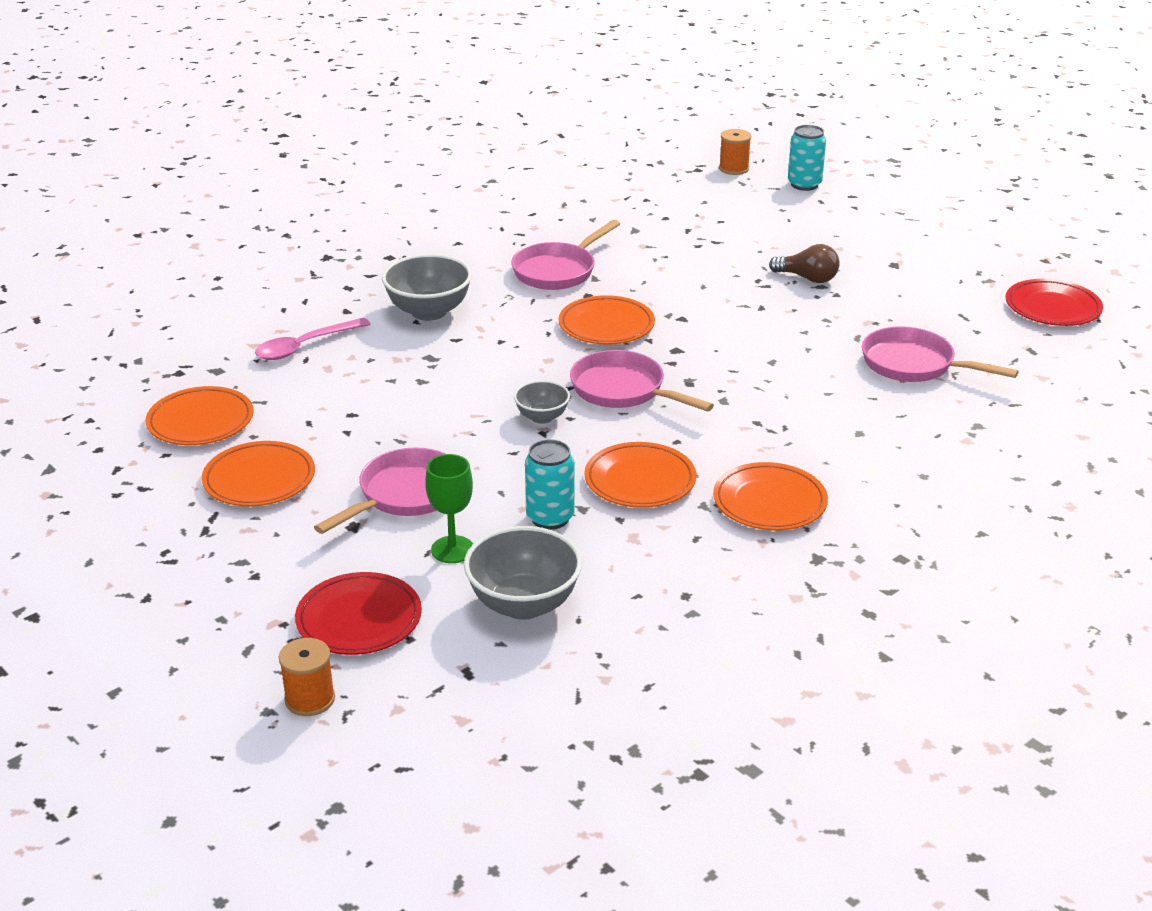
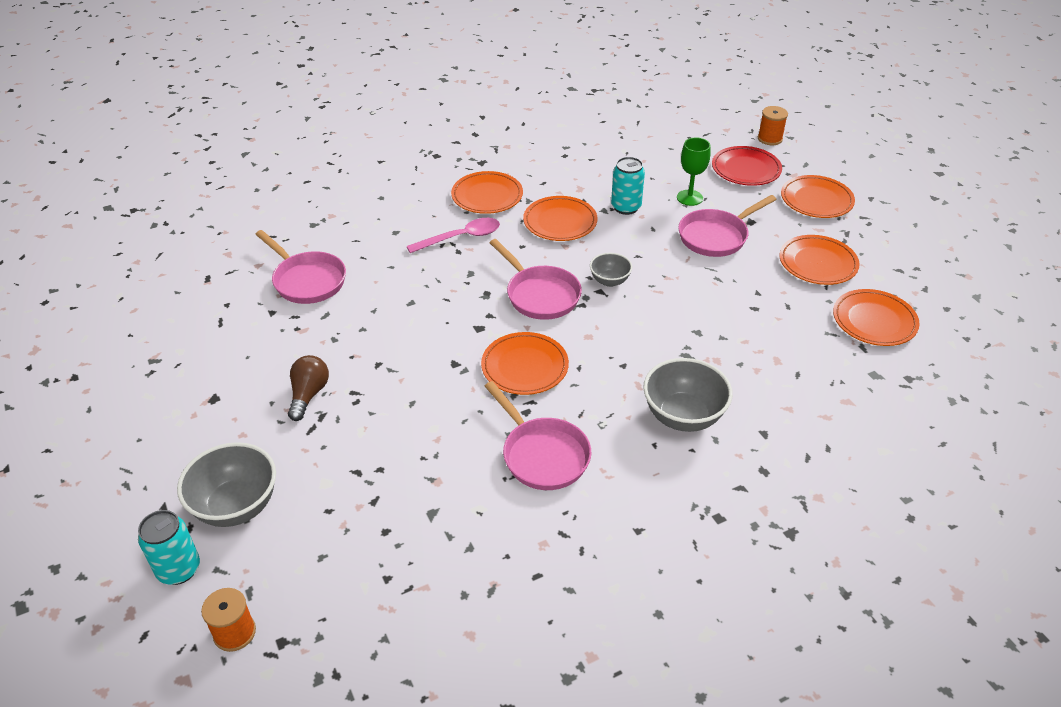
camera: 165 degrees left, 10 degrees up
(242, 578) = (816, 200): none -> orange plate
(304, 346) = (800, 390): pink spoon -> pink spoon (461, 237)
(524, 604) = (654, 163): grey bowl -> grey bowl (236, 506)
(557, 271) = (542, 455): pink pan -> pink pan turned 90 degrees clockwise
(807, 278) = (309, 394): brown light bulb -> brown light bulb turned 60 degrees clockwise
(1052, 308) = (139, 317): red plate -> none

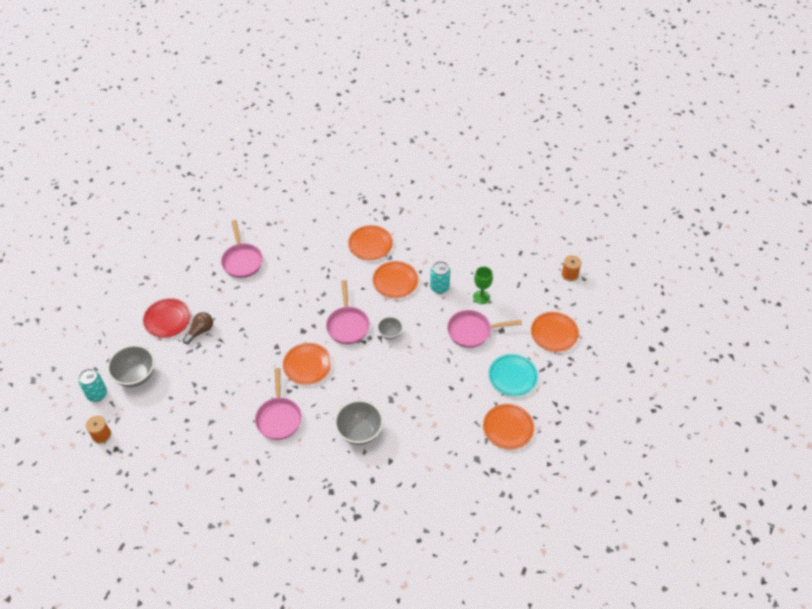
camera: 30 degrees right, 10 degrees up
(461, 237) = (336, 268): pink spoon -> none
(746, 169) = (533, 291): red plate -> red plate (167, 319)
(817, 263) = (512, 376): orange plate -> turquoise plate

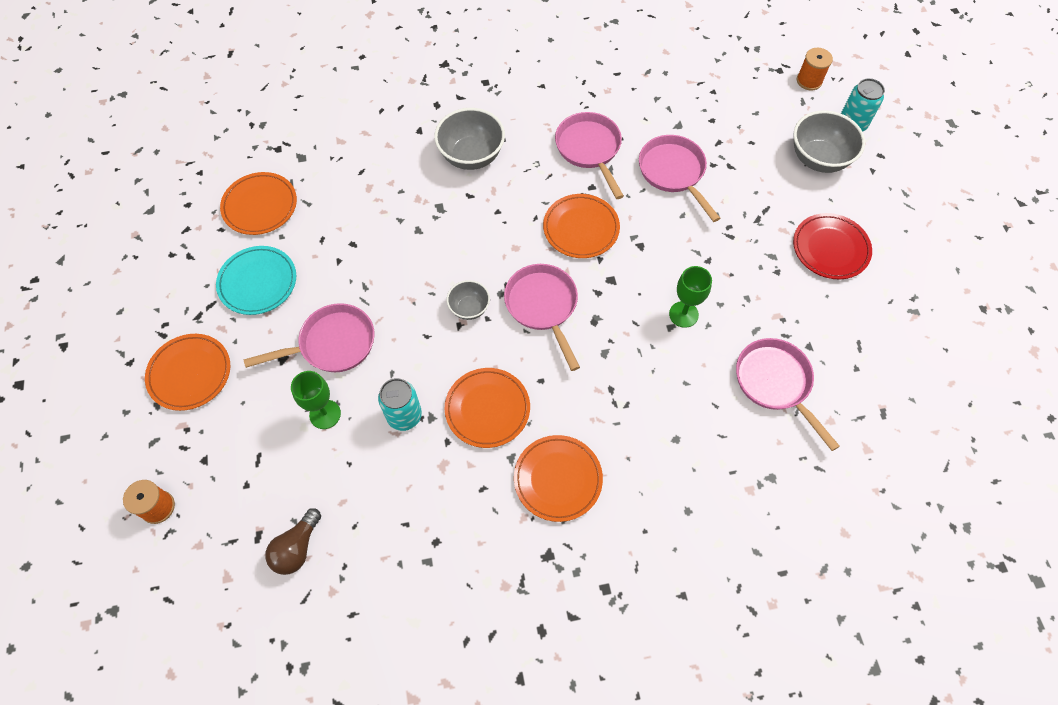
camera: 165 degrees right, 10 degrees up
(200, 331) = (769, 242): brown light bulb -> brown light bulb (297, 548)
(232, 388) = (673, 173): none -> pink pan
(271, 303) = (683, 314): none -> green goblet

